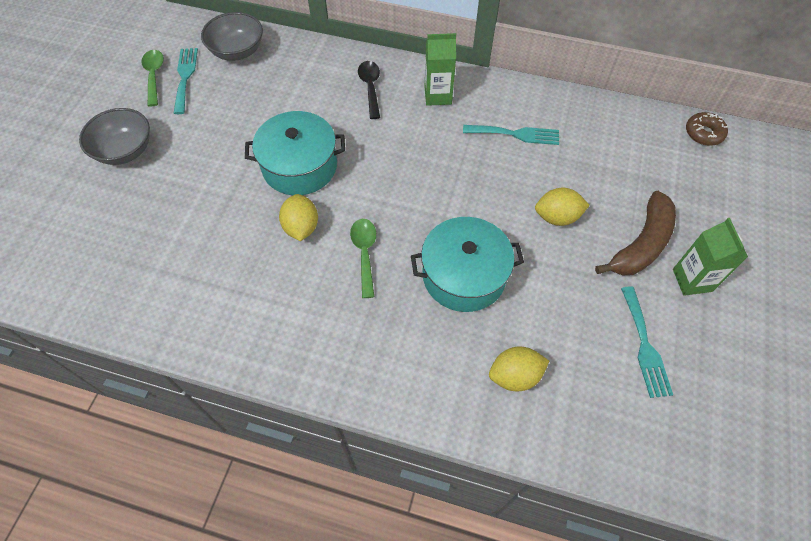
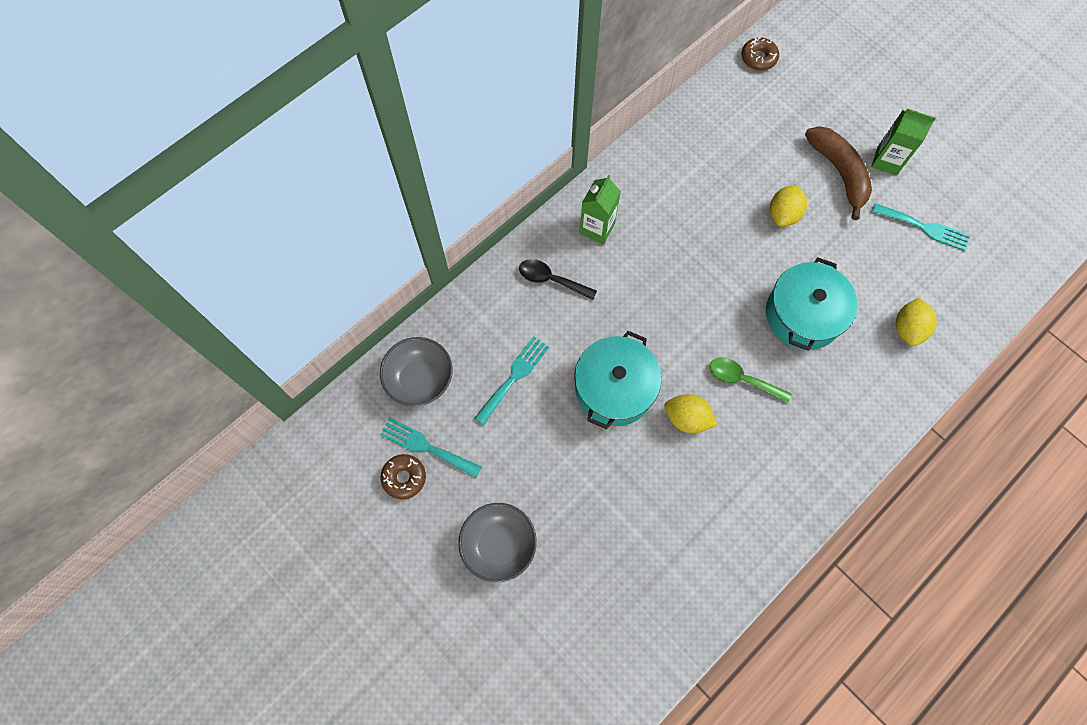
camera: 60 degrees left, 10 degrees up
(154, 76) = (404, 478): green spoon -> brown donut
(515, 134) = (680, 193): turquoise fork -> turquoise fork (514, 377)

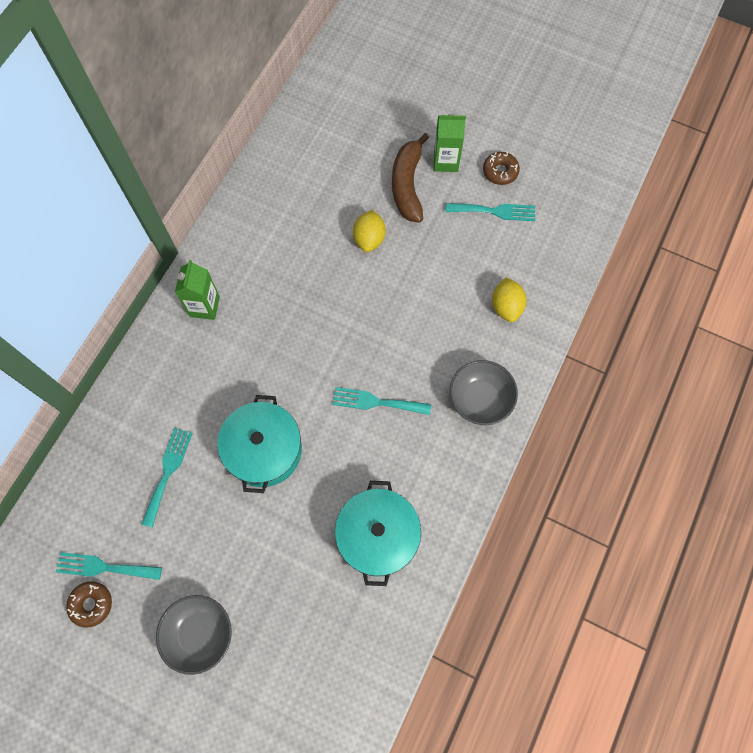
camera: 20 degrees left, 0 degrees up
(420, 379) = (79, 505): grey bowl -> grey bowl (480, 399)
(551, 280) = (176, 369): black spoon -> none
(687, 418) = (337, 455): yellow lemon -> none
(742, 379) = (376, 402): green spoon -> turquoise fork
(758, 58) = (306, 102): brown donut -> brown donut (500, 171)
(803, 315) = (413, 325): turquoise pot -> turquoise pot (377, 536)
(839, 172) = (407, 185): brown banana -> brown banana turned 135 degrees counterclockwise

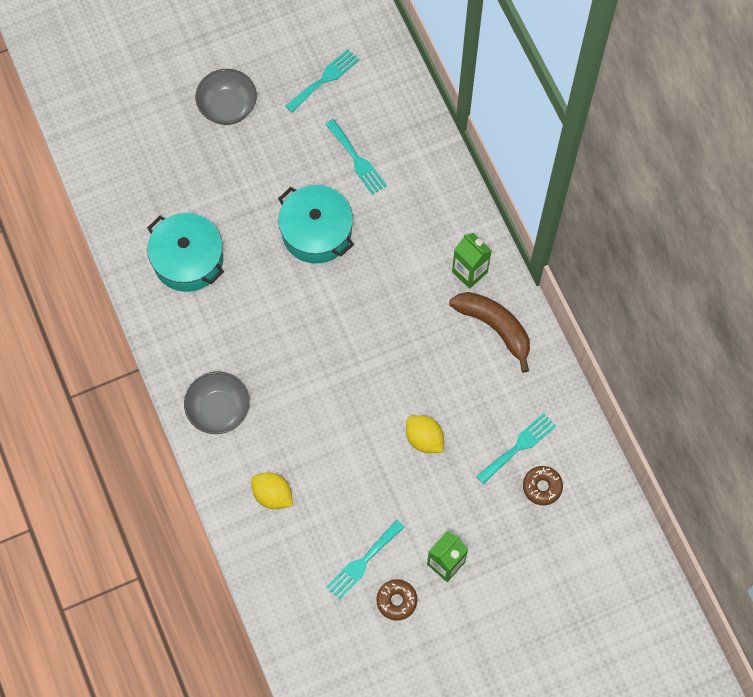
camera: 130 degrees right, 0 degrees up
(91, 604) = (306, 57): brown donut -> brown donut (542, 487)
(376, 402) = (283, 335): turquoise fork -> turquoise fork (518, 446)
(407, 185) = (449, 511): brown banana -> brown banana (495, 327)

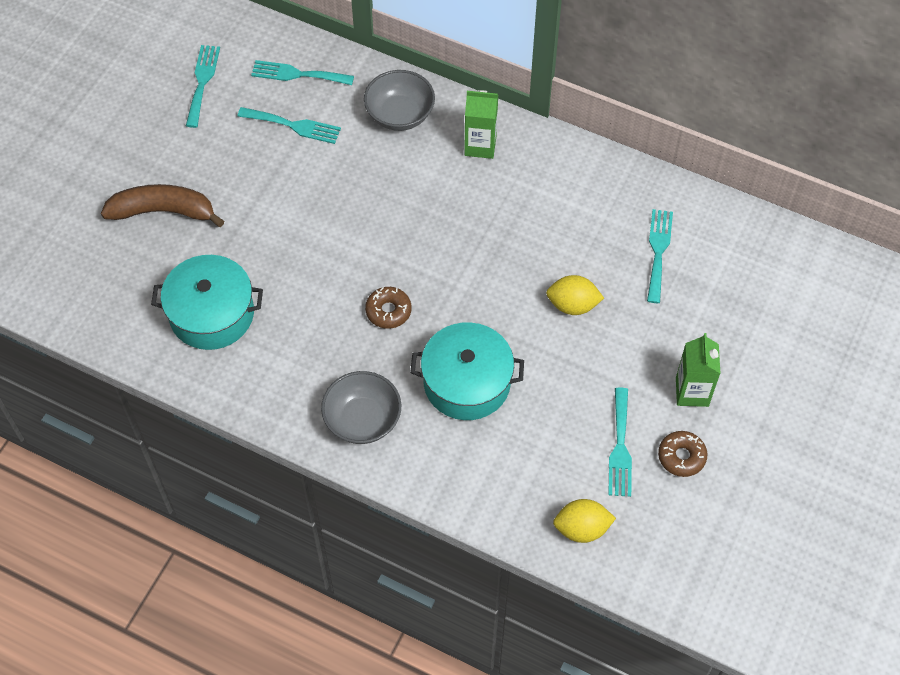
camera: 40 degrees left, 10 degrees down
(227, 106) = (130, 162): grey bowl -> grey bowl (400, 114)
(273, 495) = (484, 454): yellow lemon -> yellow lemon (582, 528)
(316, 232) = (312, 207): turquoise pot -> turquoise pot (467, 382)
(393, 121) = (297, 74): none -> turquoise fork
(495, 327) = (544, 173): brown banana -> brown banana (163, 211)
(542, 487) = (709, 268): brown donut -> brown donut (388, 311)

